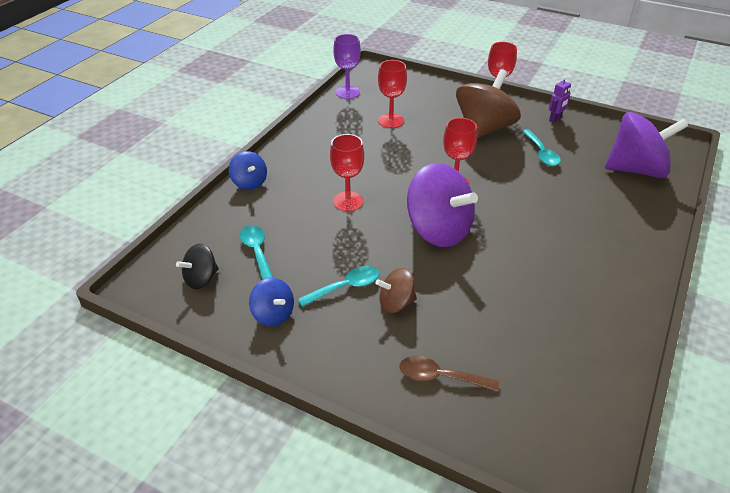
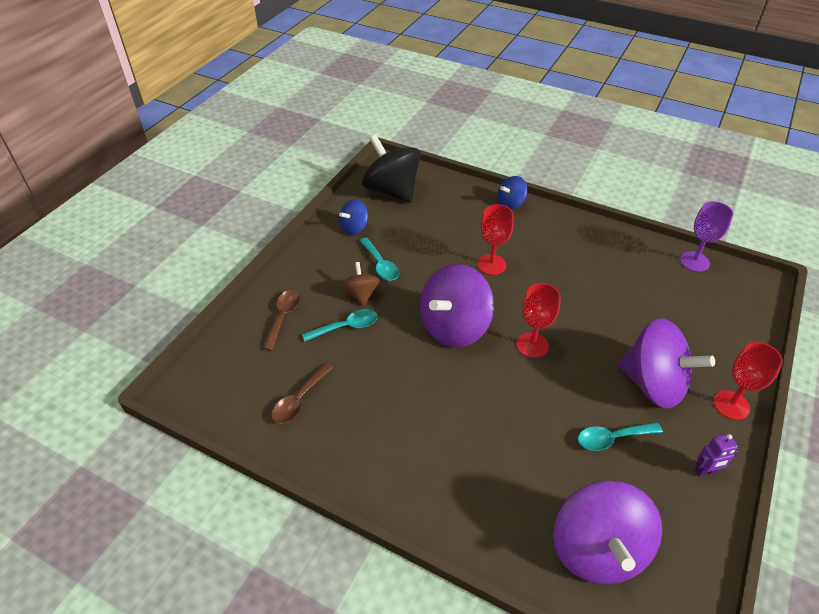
camera: 90 degrees right, 5 degrees up
(201, 279) = (392, 190): black spinning top -> black spinning top, size x1.98
(257, 251) = (421, 214): turquoise spoon -> turquoise spoon (346, 327)
(391, 121) = (644, 297): red goblet -> none
(484, 129) = (653, 384): brown spinning top -> purple spinning top
(555, 119) = (705, 471): purple robot -> purple robot turned 60 degrees counterclockwise
(561, 349) = (299, 400): none -> brown spoon

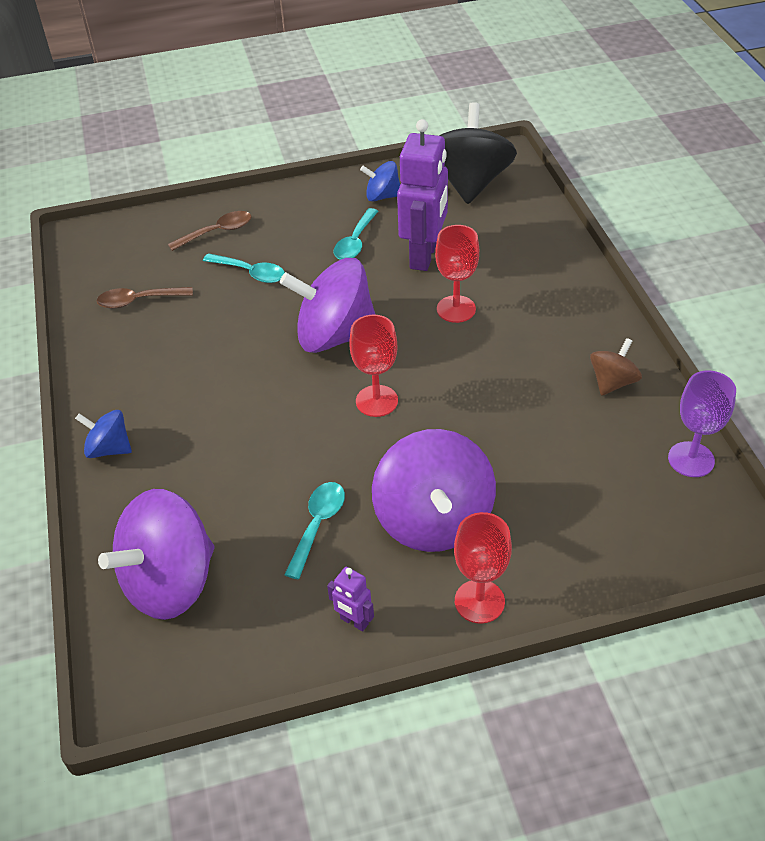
camera: 50 degrees right, 0 degrees up
(361, 294) = (301, 255): brown spinning top -> brown spinning top (612, 382)
(430, 247) = (424, 256): none -> purple robot
(510, 203) = (573, 267): blue spinning top -> blue spinning top (109, 449)
(612, 438) = (318, 525): turquoise spoon -> turquoise spoon turned 75 degrees clockwise

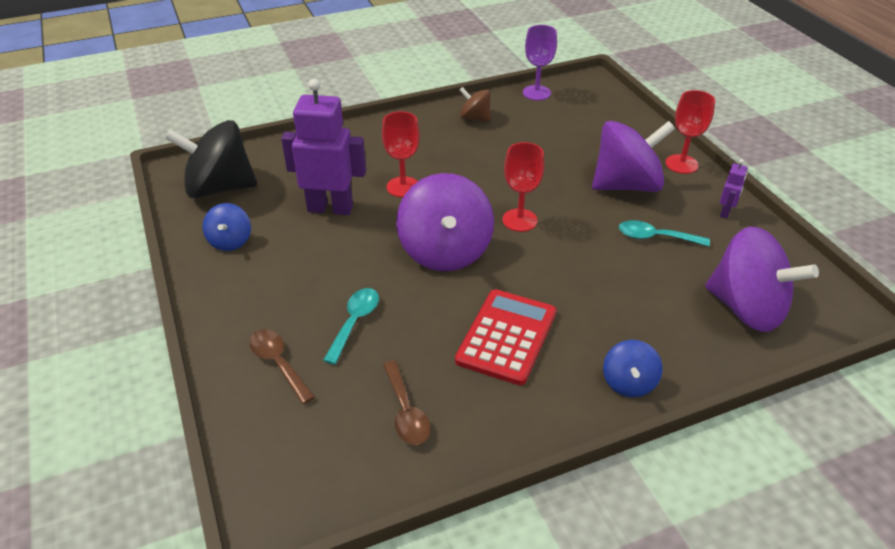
camera: 100 degrees left, 5 degrees down
(199, 370) = (507, 337): none -> red calculator
(355, 242) = (306, 252): turquoise spoon -> none

